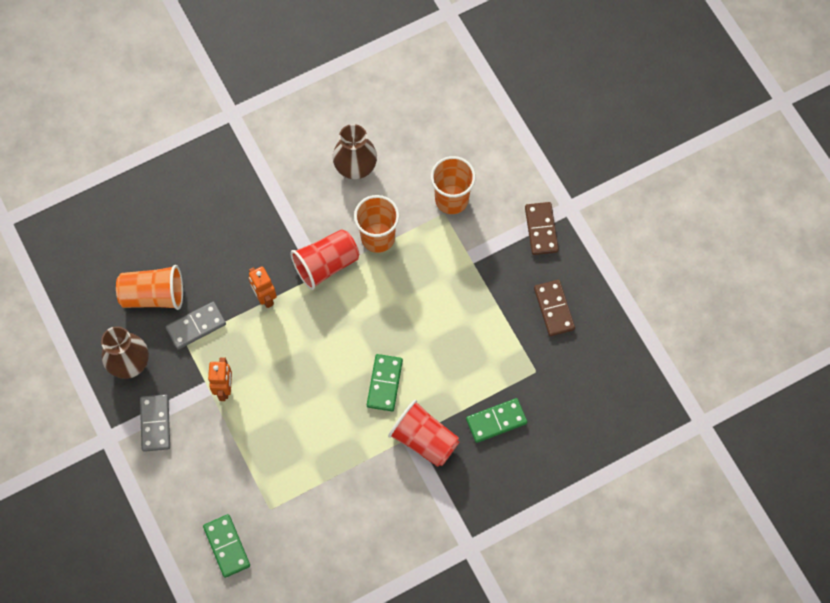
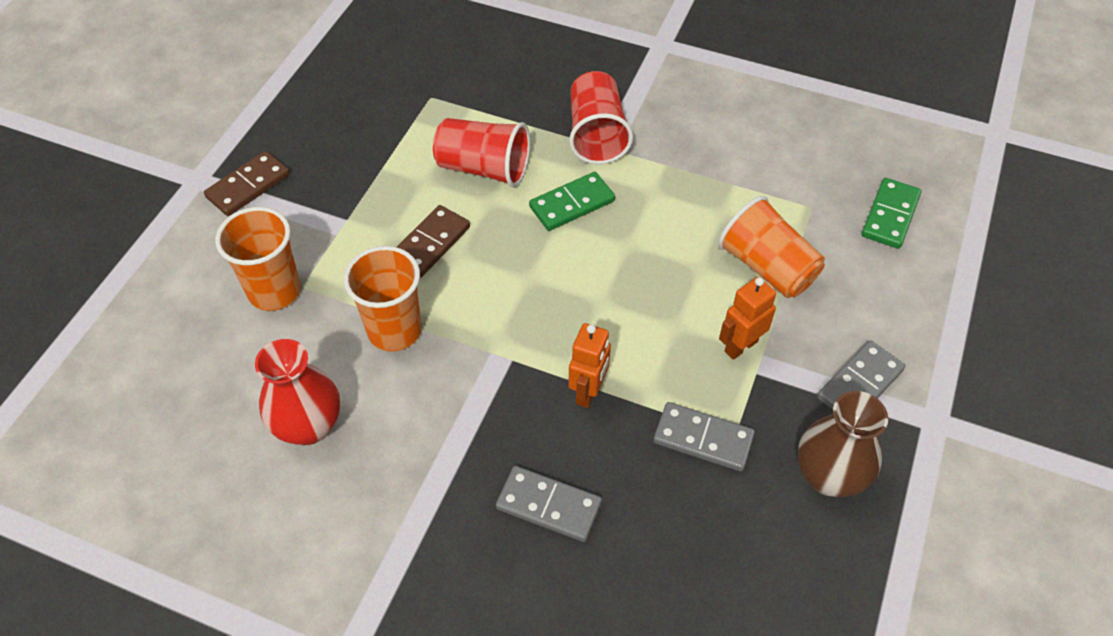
camera: 130 degrees left, 15 degrees down
(153, 295) = (717, 526): orange cup -> orange cup (767, 267)
(226, 236) = (549, 505): none -> grey domino
(326, 264) = (481, 358): red cup -> red cup (484, 168)
(355, 167) = (309, 426): brown vase -> red vase
(496, 421) = (516, 95): green domino -> none
(554, 309) = (343, 122): brown domino -> brown domino (430, 243)

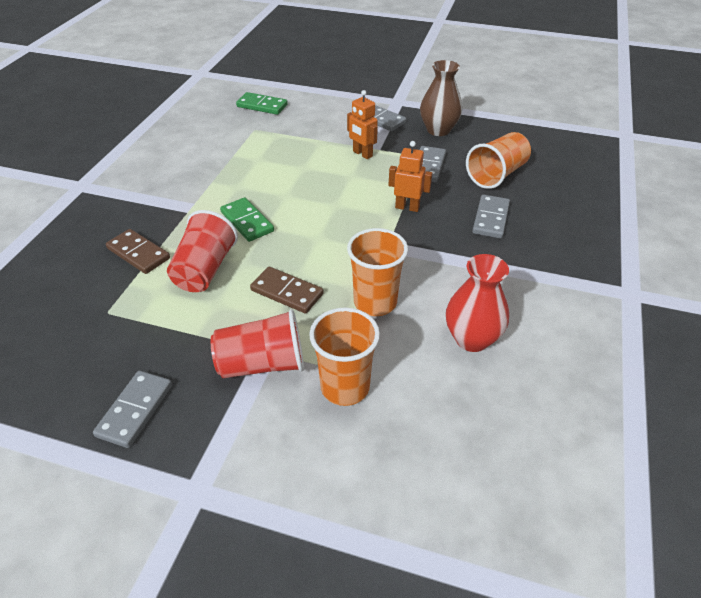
camera: 95 degrees left, 10 degrees down
(248, 186) = (211, 438): brown domino -> brown domino (138, 253)
(297, 132) = (135, 410): none -> grey domino
(596, 135) = (176, 213): red cup -> red cup (262, 364)
(767, 267) = (302, 145): orange cup -> orange cup (496, 174)

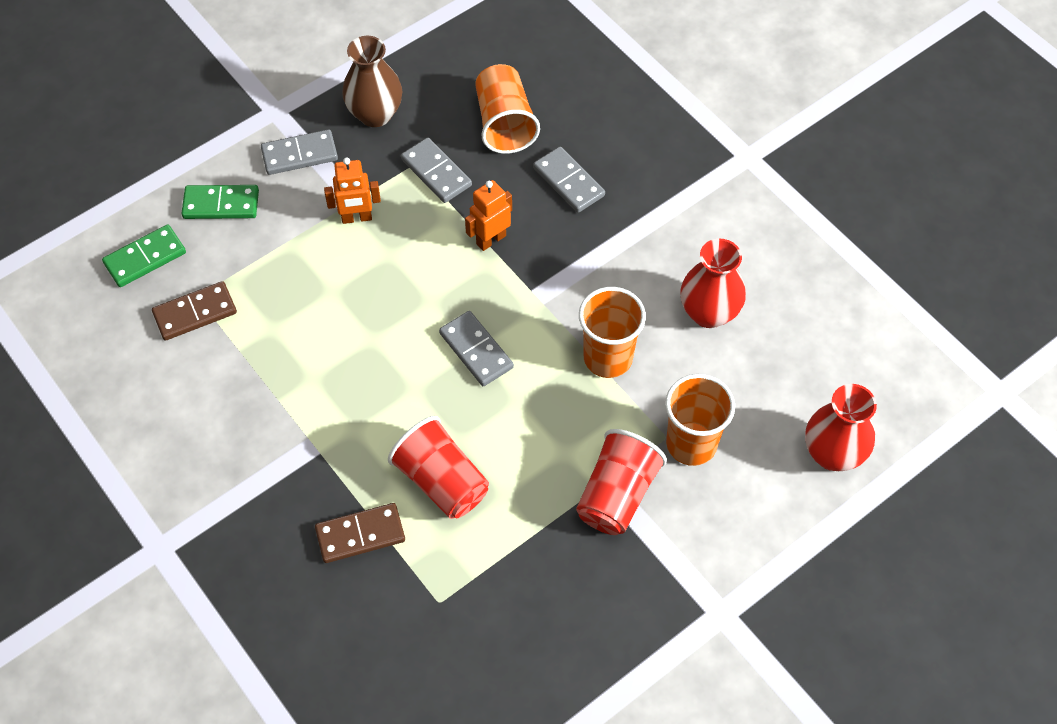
camera: 55 degrees left, 15 degrees up
(135, 410) = (598, 626): grey domino -> grey domino (476, 350)
(247, 222) = (390, 402): green domino -> green domino (221, 204)
(287, 292) = (536, 424): brown domino -> brown domino (195, 313)
(423, 497) = (832, 454): none -> red vase

